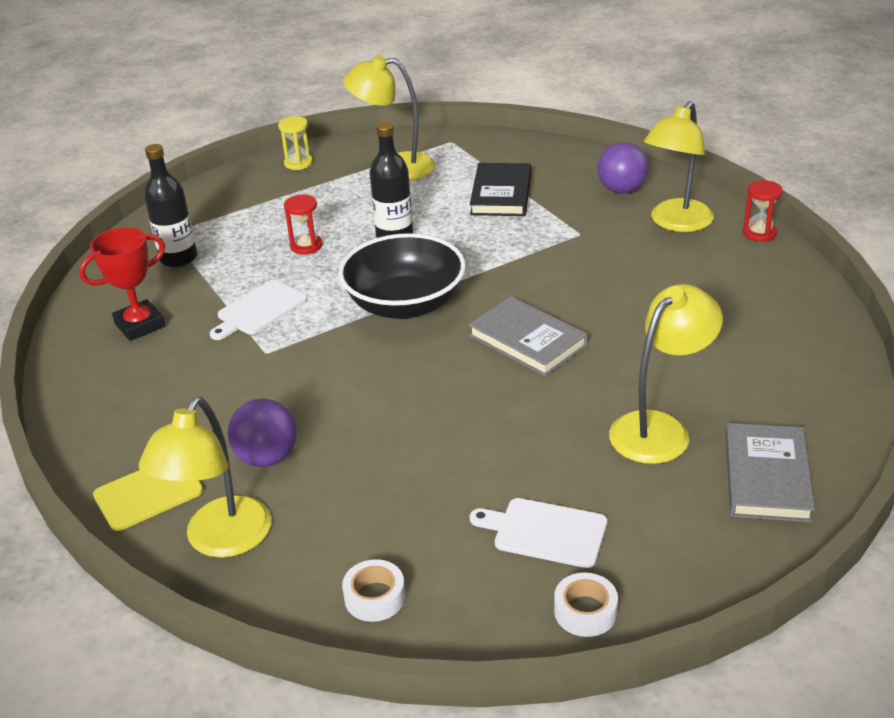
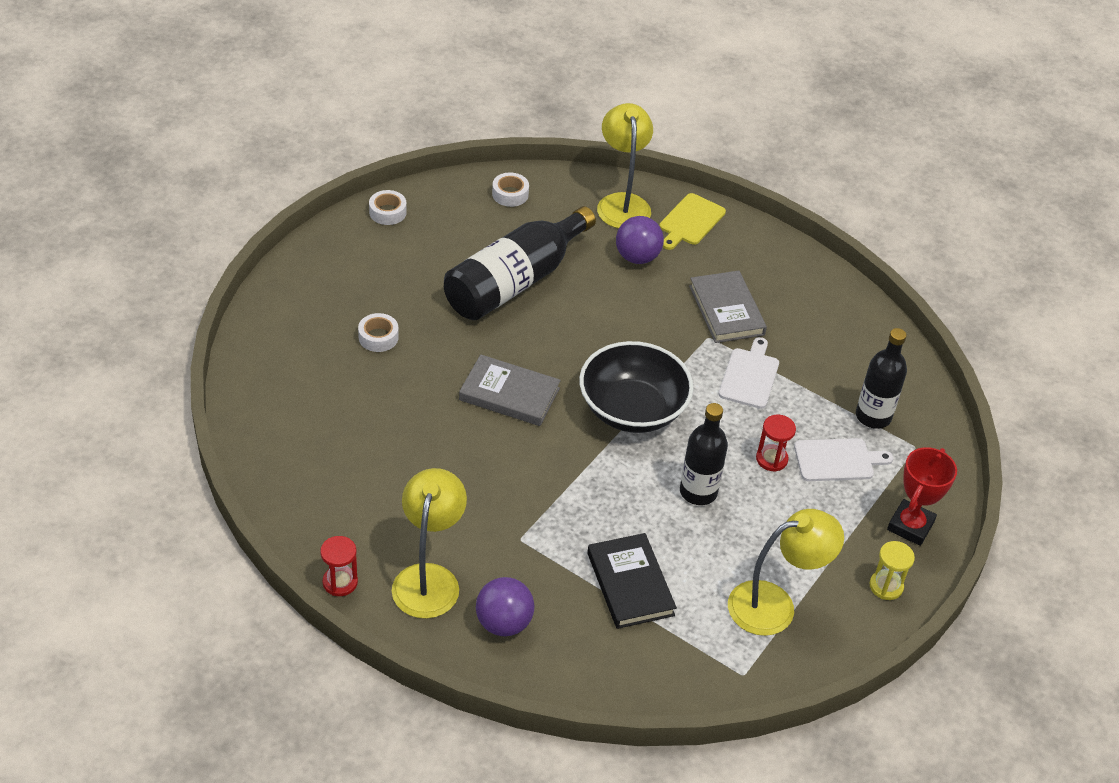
camera: 150 degrees right, 10 degrees up
(140, 325) = (831, 339): red trophy -> red trophy (910, 526)
(448, 460) = (515, 281): none -> black bottle
(545, 532) = (429, 250): white cutting board -> white cutting board (837, 460)
(660, 428) = (378, 337): yellow lamp -> white tape
(766, 477) = (296, 316): grey book -> grey book (726, 310)

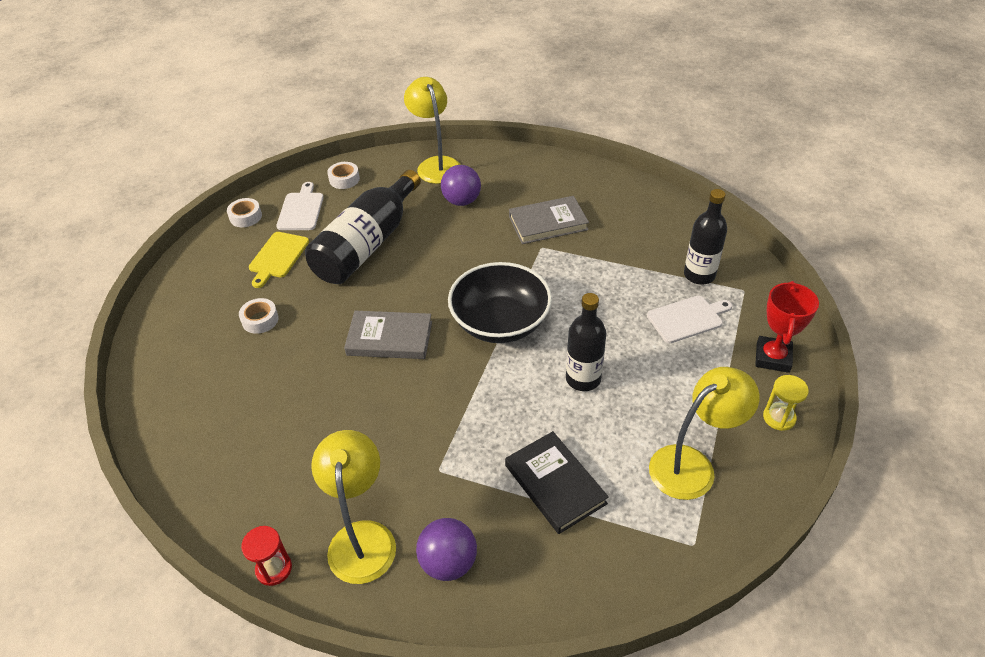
camera: 10 degrees left, 0 degrees up
(690, 221) = (494, 165): yellow cutting board -> yellow cutting board (278, 257)
(726, 310) = (548, 223): grey book -> grey book turned 75 degrees counterclockwise
(750, 376) = (587, 269): white cutting board -> white cutting board (301, 210)
(771, 459) = (633, 333): red hourglass -> none

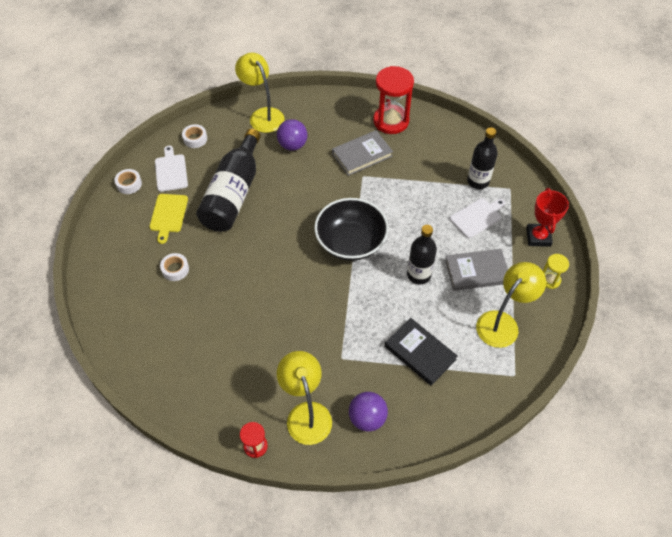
camera: 15 degrees left, 10 degrees up
(389, 338) = (276, 267): grey book -> grey book (476, 272)
(598, 190) = (391, 121): none -> red hourglass

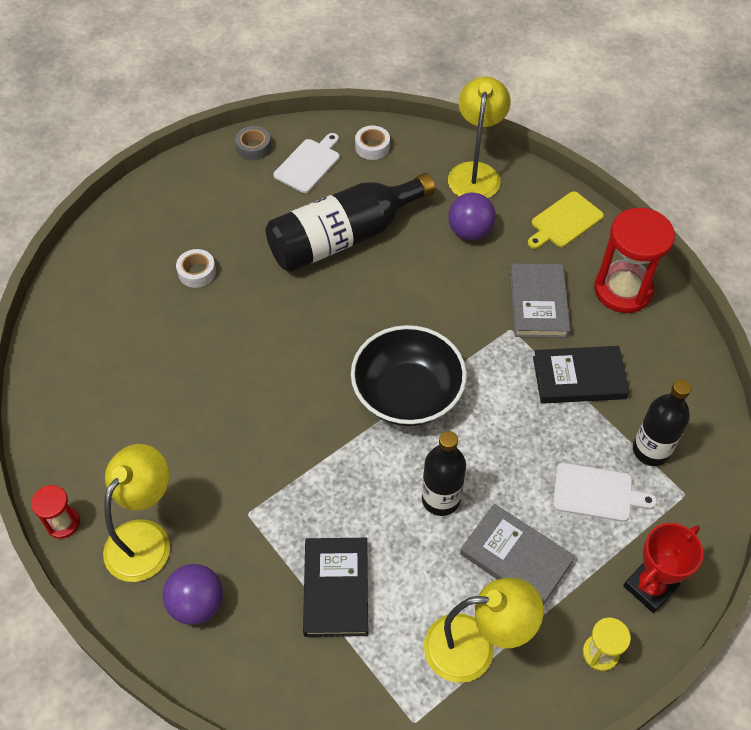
camera: 45 degrees right, 0 degrees up
(129, 184) = (254, 147): white tape -> grey tape
(168, 215) = (254, 209): yellow cutting board -> yellow cutting board (564, 221)
(362, 155) = (538, 303): grey book -> grey book turned 75 degrees clockwise
(416, 174) = (579, 378): none -> black book

